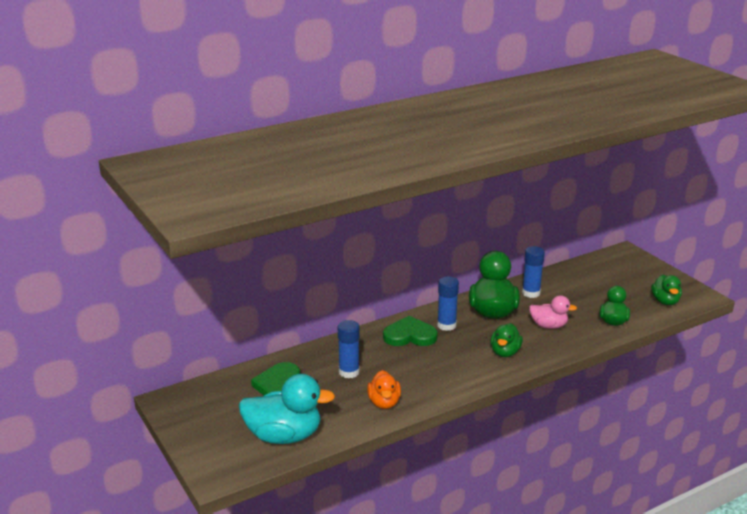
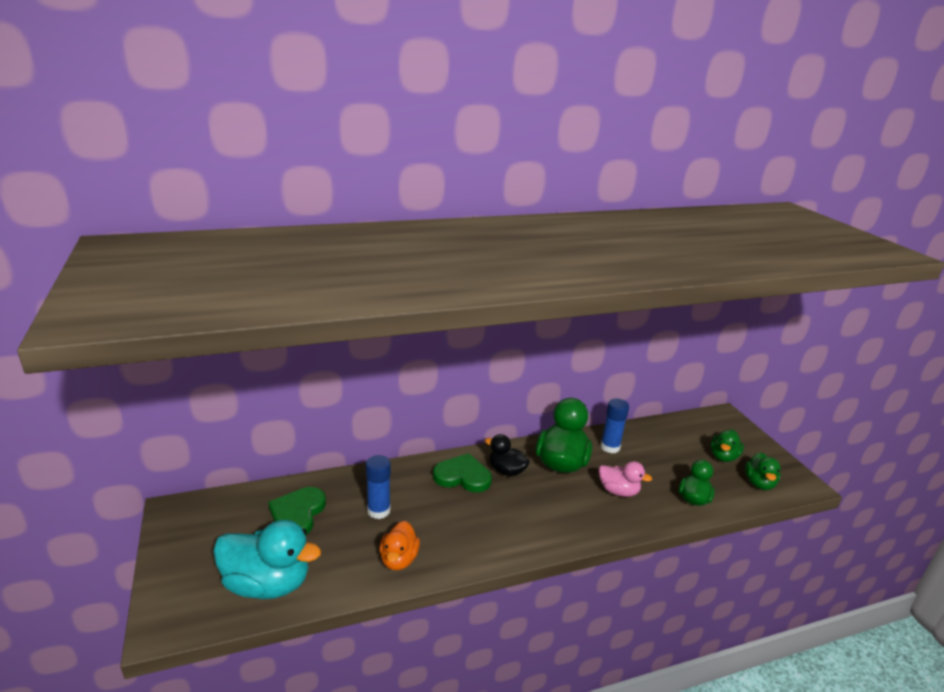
camera: 10 degrees right, 0 degrees up
(446, 325) = (506, 471): blue glue stick -> black duck
(505, 352) = (559, 517): green duck -> green duck (723, 456)

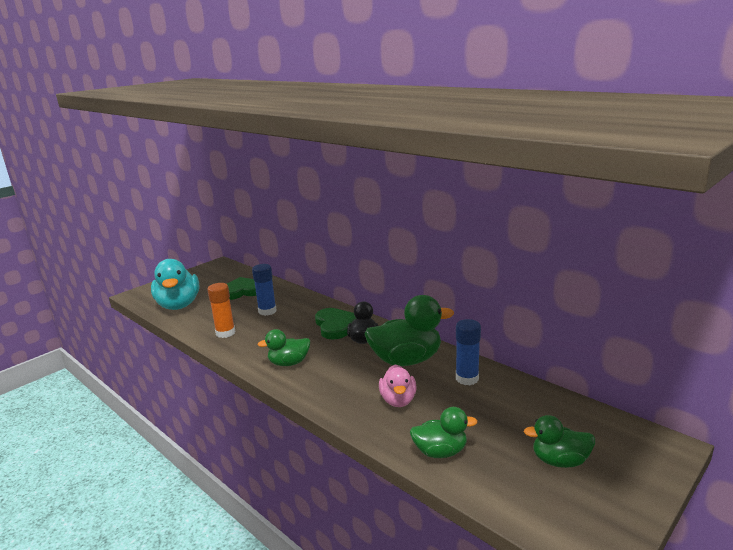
camera: 65 degrees right, 5 degrees down
(399, 559) = (225, 333): orange duck -> orange glue stick
(759, 483) = (539, 503): green duck -> green duck (289, 363)

